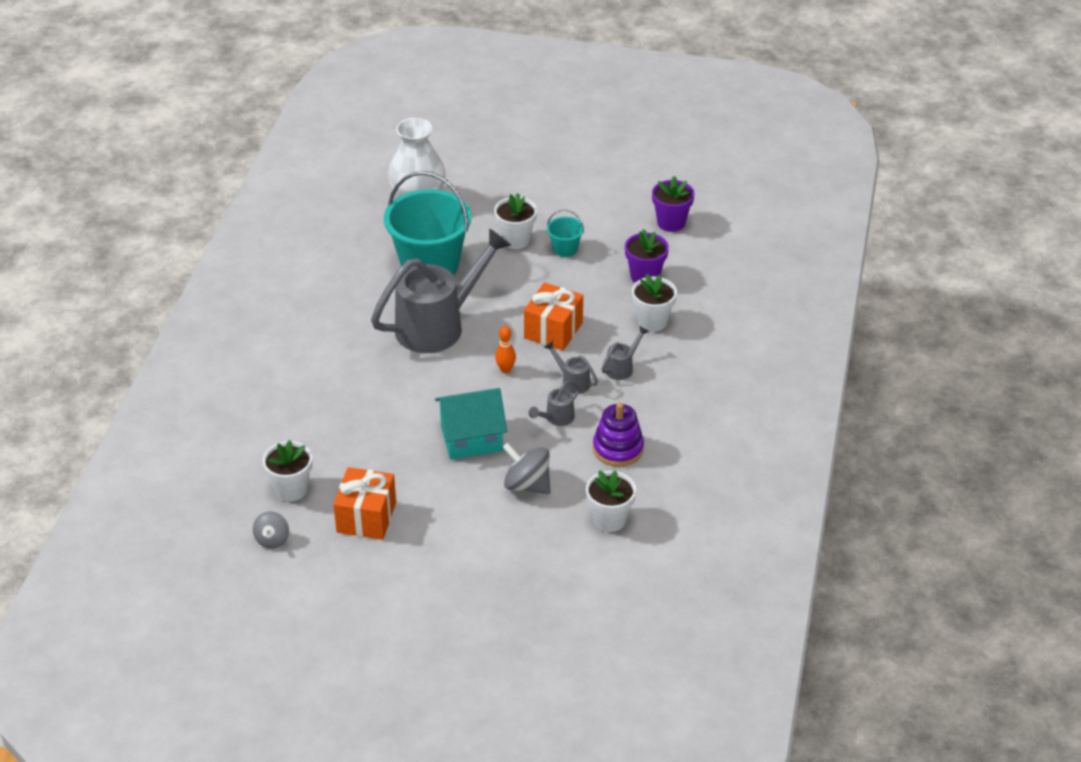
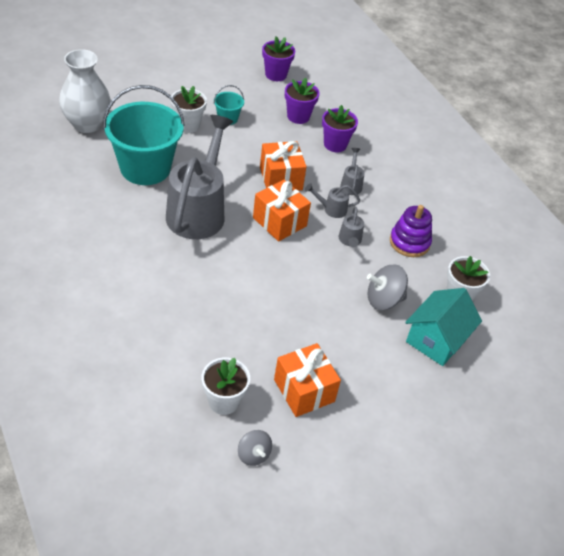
camera: 45 degrees left, 5 degrees up
(471, 438) = (311, 285): turquoise house -> turquoise house (436, 339)
(505, 370) = (279, 222): orange bowling pin -> orange gift
(652, 321) = (335, 144): white flower pot -> purple flower pot

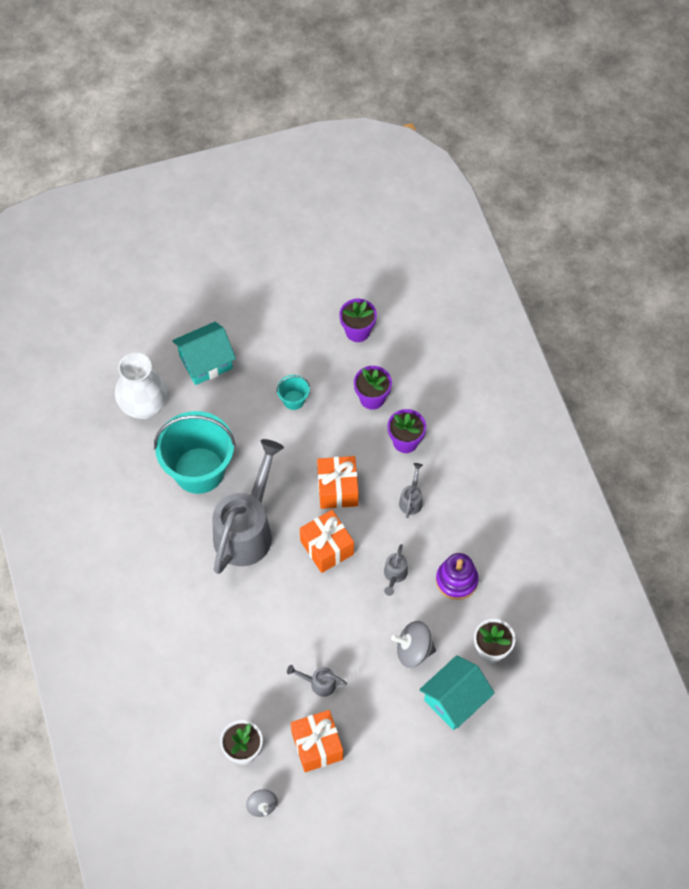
camera: 15 degrees right, 15 degrees up
(143, 94) = (206, 362): none -> turquoise house
(188, 125) = (249, 410): white flower pot -> none
(331, 209) = (384, 533): grey watering can -> grey watering can (319, 683)

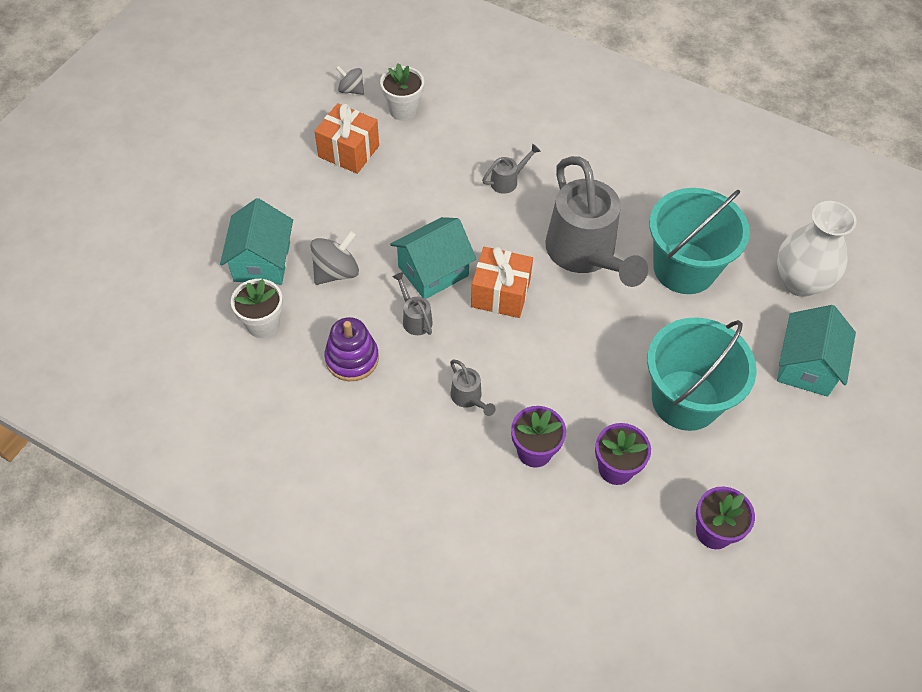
camera: 135 degrees right, 5 degrees down
(293, 400) = (685, 400): turquoise bucket -> turquoise bucket, size x2.30
(319, 683) = (392, 191): grey watering can -> grey watering can (507, 181)
(337, 489) = (547, 351): orange gift -> none
(352, 598) = (433, 271): none -> turquoise house

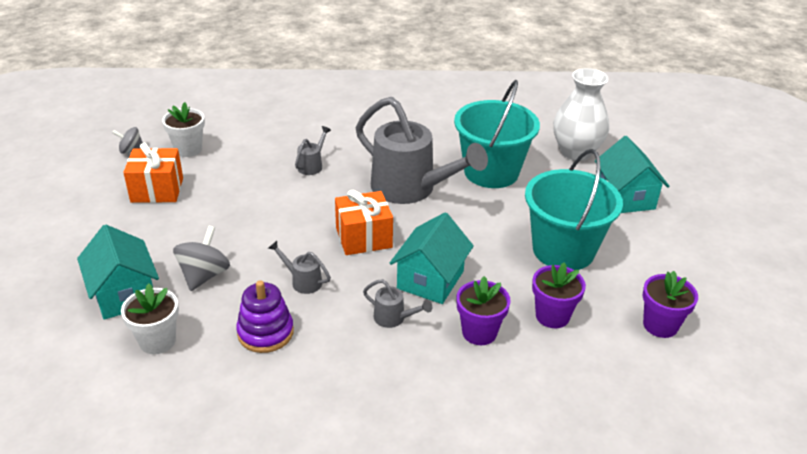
camera: 30 degrees left, 20 degrees down
(433, 271) = (294, 243): turquoise house -> turquoise house (430, 280)

